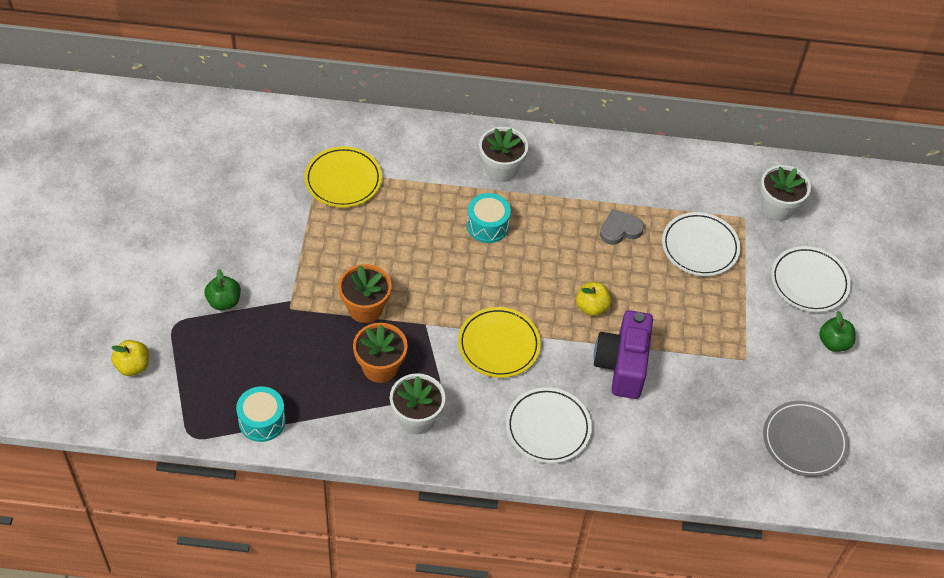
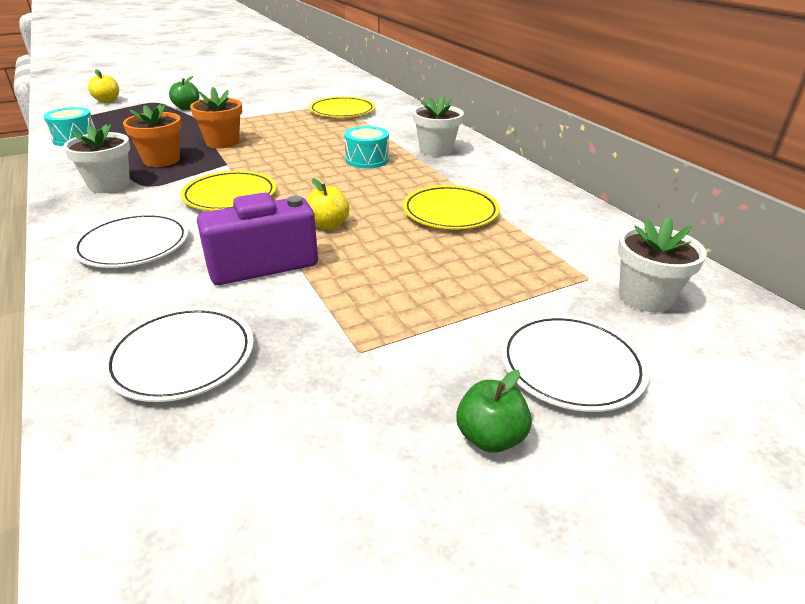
camera: 60 degrees right, 20 degrees down
(620, 229) = (450, 212): grey heart -> yellow plate
(700, 247) = (497, 262): white plate -> white plate (182, 357)
(804, 441) = (240, 476): grey plate -> none

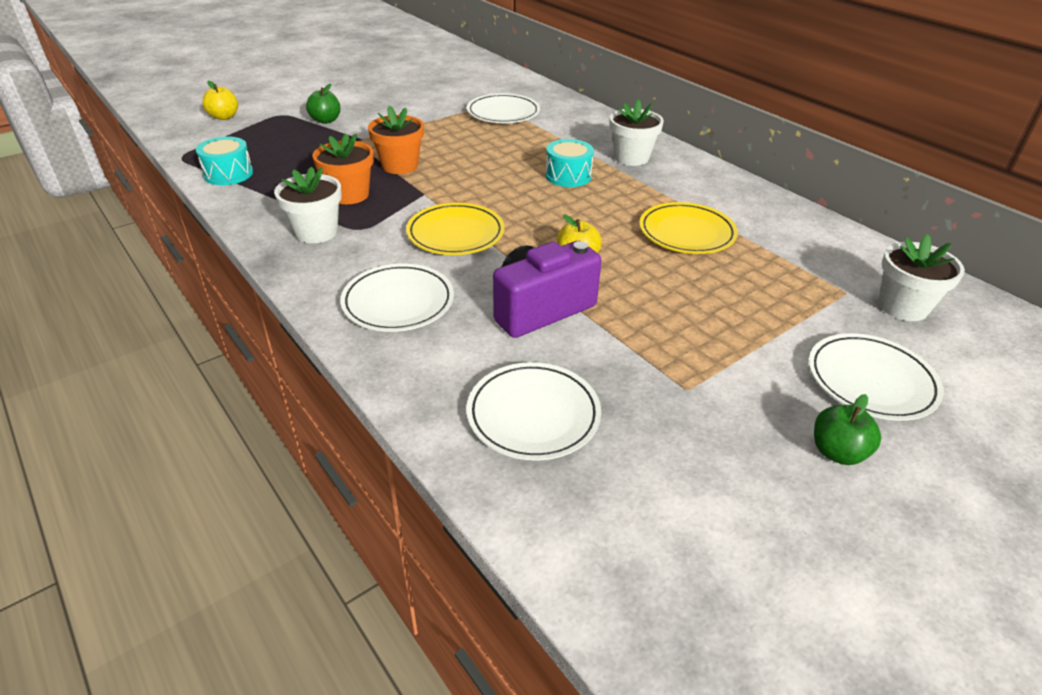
camera: 10 degrees left, 5 degrees up
(342, 111) = (503, 113): yellow plate -> white plate

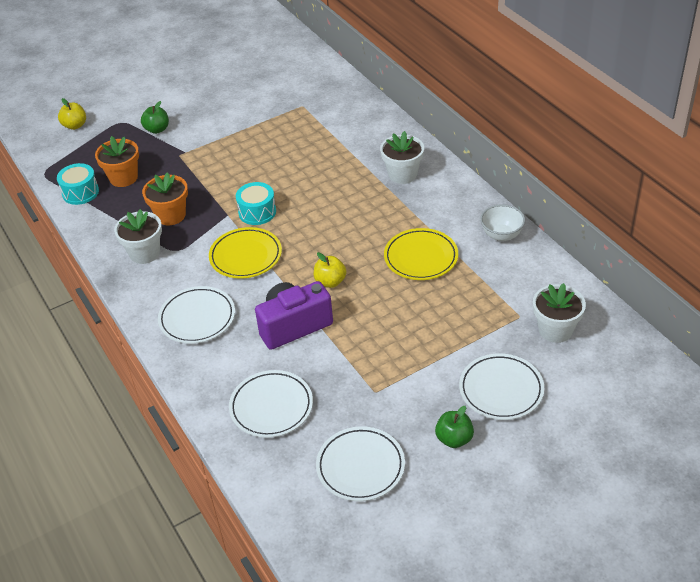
camera: 10 degrees right, 5 degrees up
(400, 166) = (212, 183): orange flower pot -> orange flower pot (123, 178)
(503, 113) = (307, 119): white plate -> white plate (360, 466)
(568, 176) = (344, 195): turquoise drum -> turquoise drum (257, 212)
(777, 211) = (501, 235): none -> white bowl

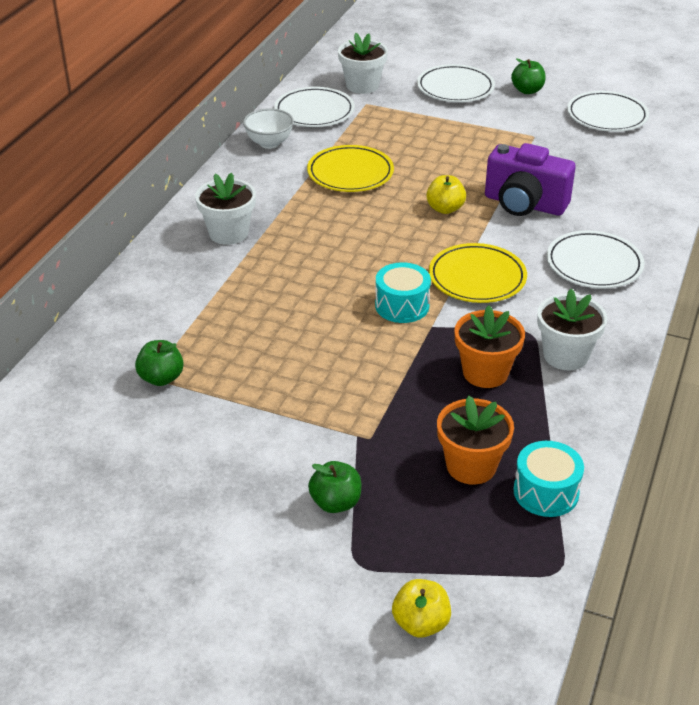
camera: 130 degrees left, 5 degrees down
(271, 407) = (619, 175): white plate -> white plate (314, 112)
(297, 109) = (161, 378): none -> green apple

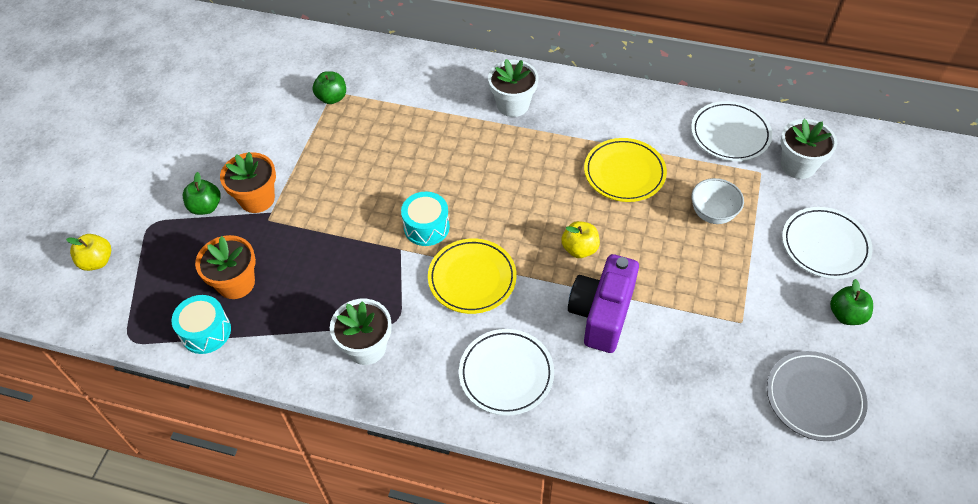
camera: 85 degrees right, 15 degrees up
(269, 143) = (661, 110): white bowl -> white bowl (712, 214)
(485, 372) = (342, 289): orange flower pot -> orange flower pot (257, 199)
(607, 116) = (814, 398): white plate -> grey plate

